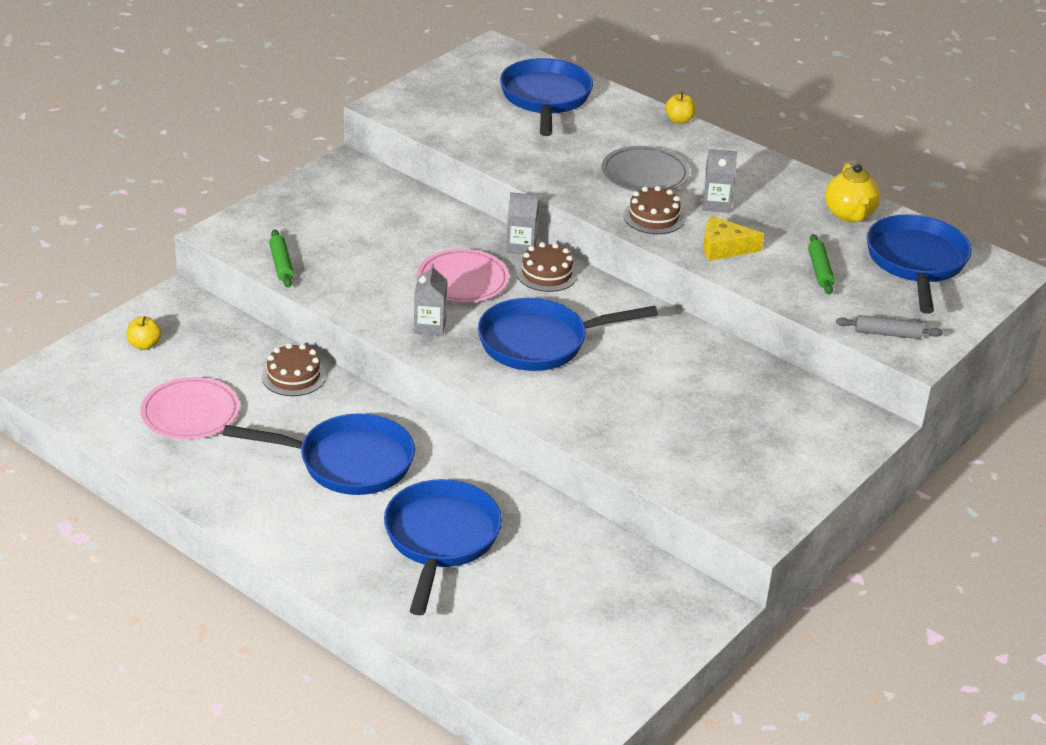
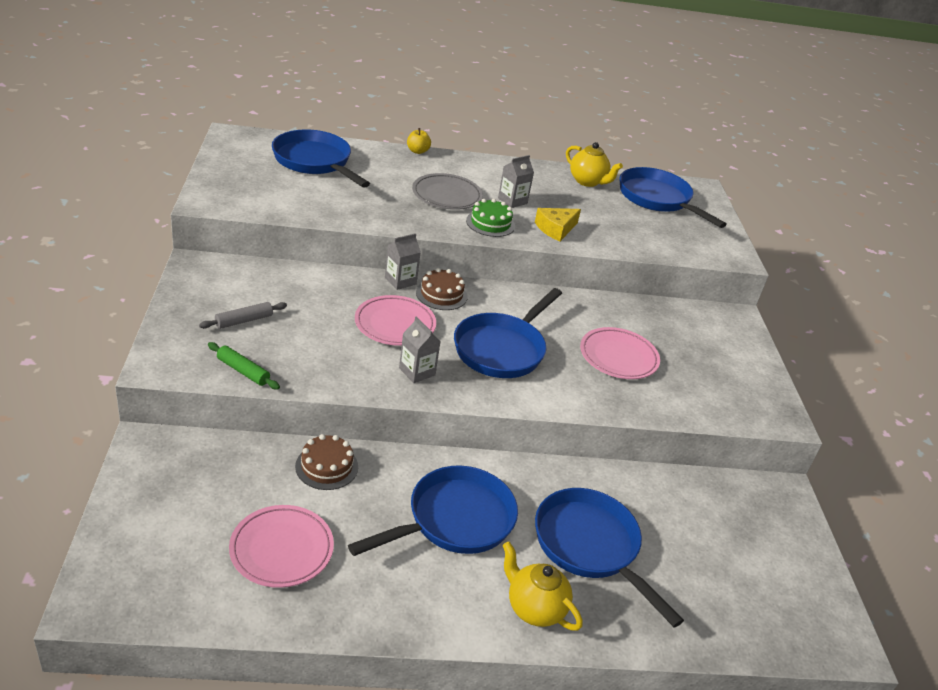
camera: 45 degrees left, 0 degrees up
(144, 345) = (165, 505): yellow apple -> none
(331, 550) = (534, 608): none -> yellow teapot
(653, 217) = (490, 223): brown cake -> green cake
(656, 400) = (618, 357): none -> pink plate
(819, 270) = (622, 223): green rolling pin -> none
(887, 334) = (706, 250): grey rolling pin -> grey rolling pin (244, 321)

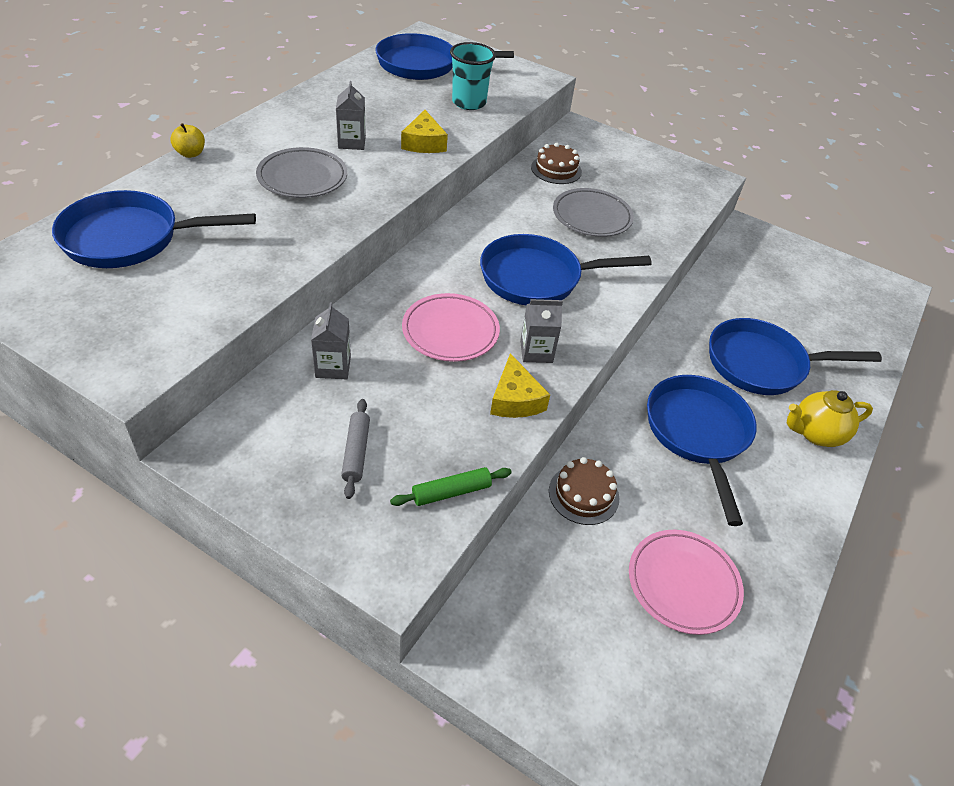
camera: 55 degrees left, 10 degrees up
(356, 375) = (515, 399): none -> yellow cheese
(400, 281) = (378, 292): grey carton -> grey carton (333, 367)
(441, 294) = (424, 274): brown cake -> brown cake (556, 169)
(490, 223) = (380, 176): green cake -> none
(502, 349) = (537, 278): blue pan -> blue pan turned 105 degrees clockwise
(588, 182) = (359, 84): yellow teapot -> none
(618, 357) = (592, 217): pink plate -> grey plate
(639, 233) = (469, 103): none -> turquoise cup

